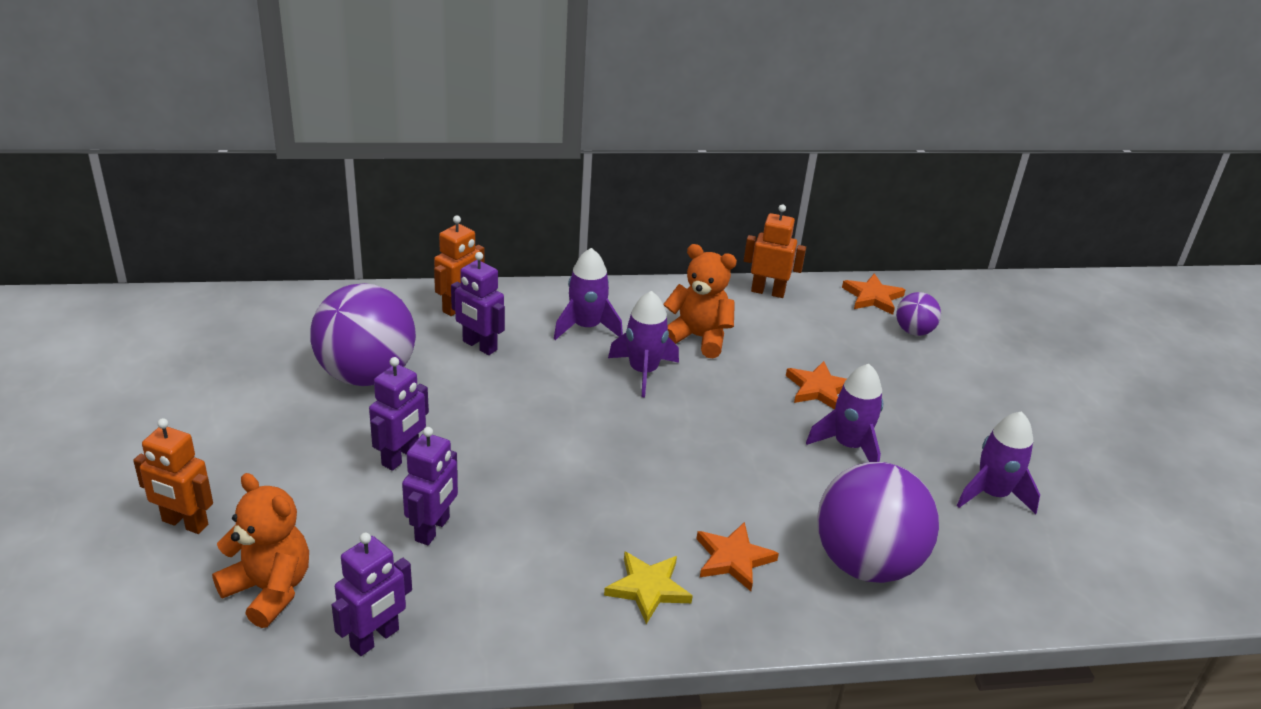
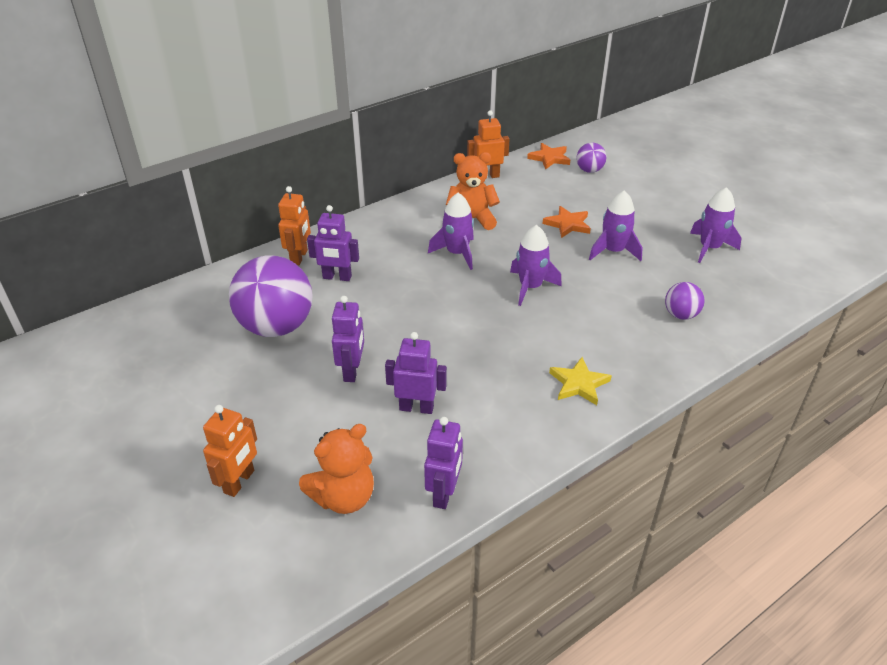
camera: 25 degrees left, 5 degrees up
(184, 523) = (239, 482): orange robot -> orange robot turned 60 degrees counterclockwise
(269, 590) = (344, 497): orange teddy bear -> orange teddy bear turned 135 degrees clockwise
(433, 529) = (416, 408): purple robot -> purple robot turned 75 degrees counterclockwise
(586, 327) = (396, 239): purple rocket -> purple rocket (530, 287)
(733, 559) = (610, 344): orange star -> none
(865, 563) = (680, 315): purple ball -> purple ball, size x0.48

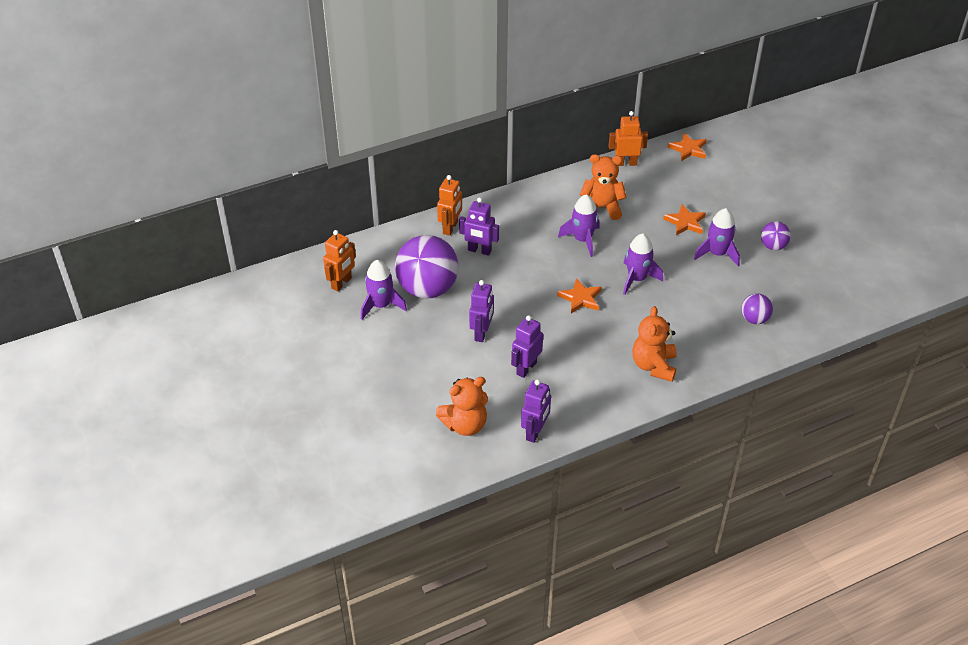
camera: 10 degrees right, 5 degrees up
(239, 482) = (394, 404): orange robot -> orange robot (341, 283)
(416, 408) = (526, 368): purple robot -> purple robot turned 75 degrees counterclockwise
(468, 316) = (580, 298): none -> orange star
(579, 384) = (653, 366): yellow star -> orange teddy bear
(589, 170) = (721, 167): purple ball -> purple ball (773, 246)
(709, 248) = (803, 261): purple rocket -> purple rocket (381, 305)

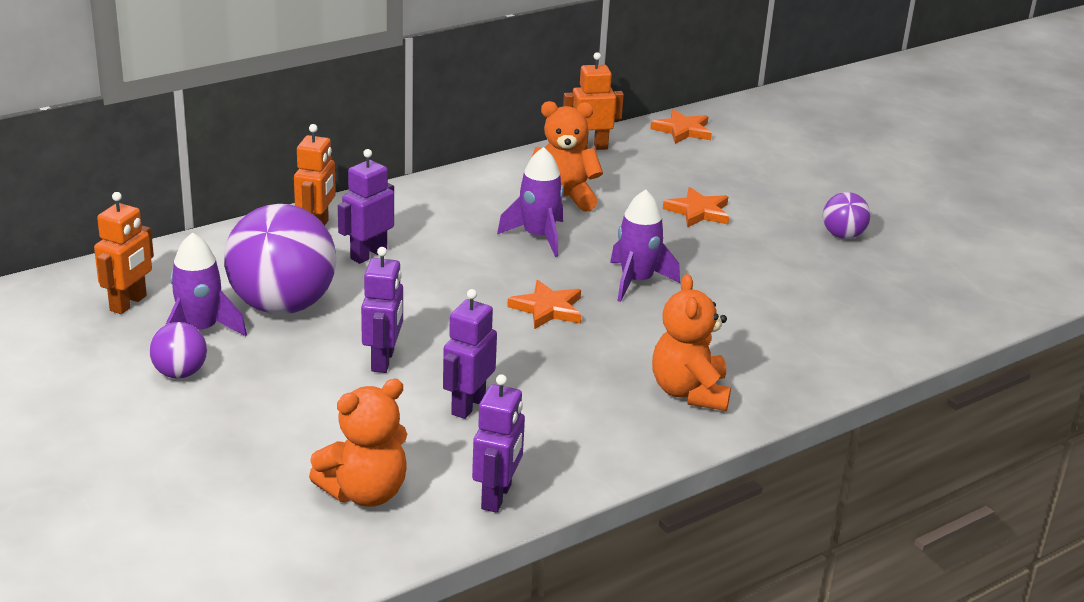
camera: 10 degrees left, 15 degrees down
(479, 251) = (368, 254): purple robot -> purple robot turned 120 degrees clockwise
(717, 254) = (758, 247): purple rocket -> none
(754, 319) = (840, 325): purple ball -> purple ball (180, 373)

